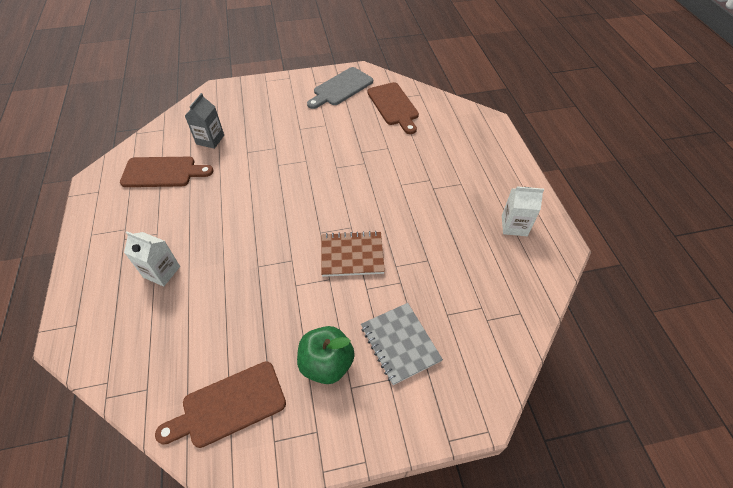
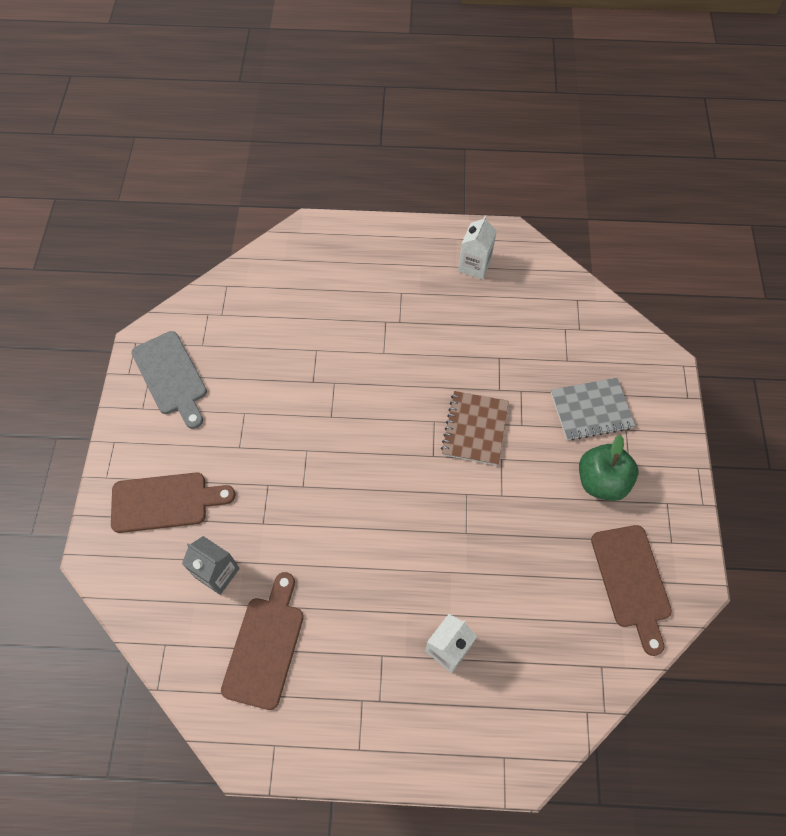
camera: 75 degrees left, 10 degrees up
(394, 106) = (238, 322): brown cutting board -> brown cutting board (165, 502)

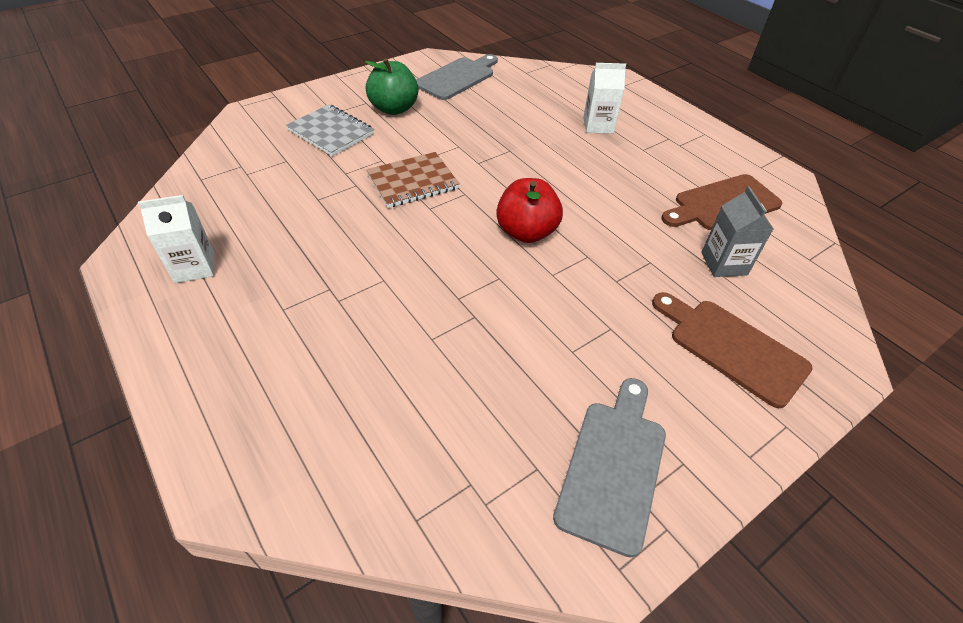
camera: 130 degrees left, 15 degrees down
(357, 465) = (526, 232): none -> red apple
(632, 581) = (457, 77): brown cutting board -> grey cutting board

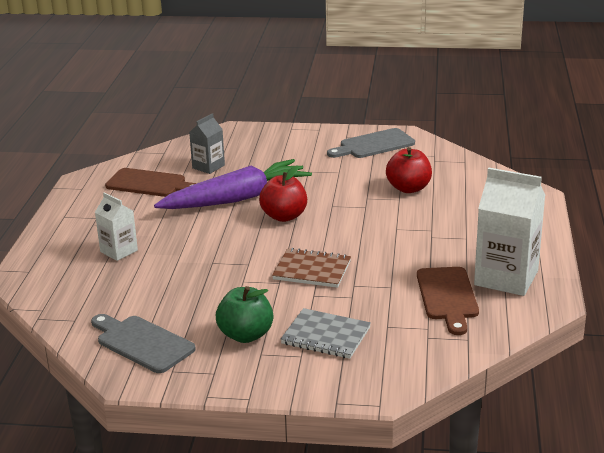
camera: 135 degrees left, 20 degrees down
(194, 267) = (506, 278): white carton -> white carton, size x1.80
(331, 132) = (326, 336): grey notebook -> grey notebook turned 60 degrees counterclockwise
(440, 371) = (408, 188): none -> red apple
(457, 77) = (142, 343): grey cutting board -> grey cutting board turned 45 degrees clockwise
(610, 231) = (237, 199): none -> purple carrot
(731, 347) = (267, 148): brown cutting board -> brown cutting board (447, 297)

